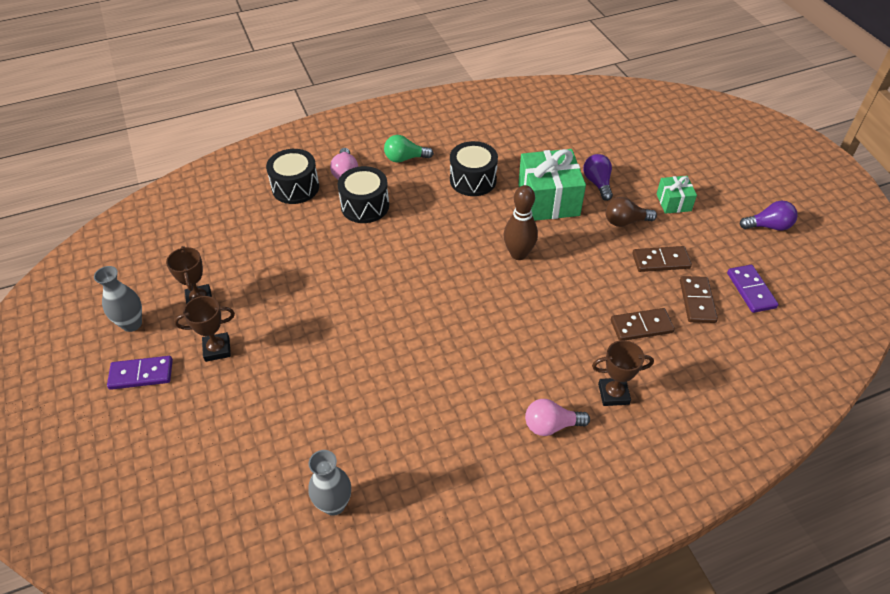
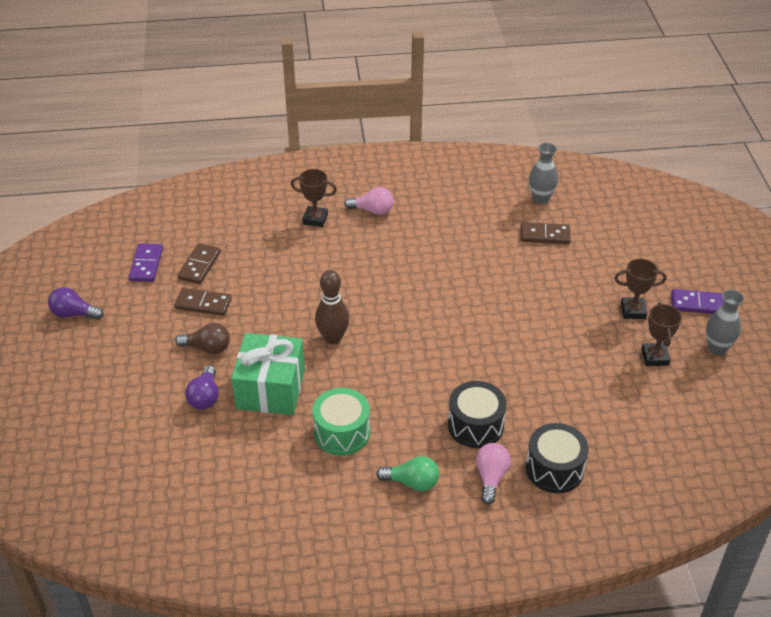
camera: 165 degrees left, 5 degrees down
(473, 180) = (342, 432): black drum -> green drum
(641, 326) = (261, 257): brown domino -> brown domino (545, 235)
(673, 202) = (143, 357): green gift -> none

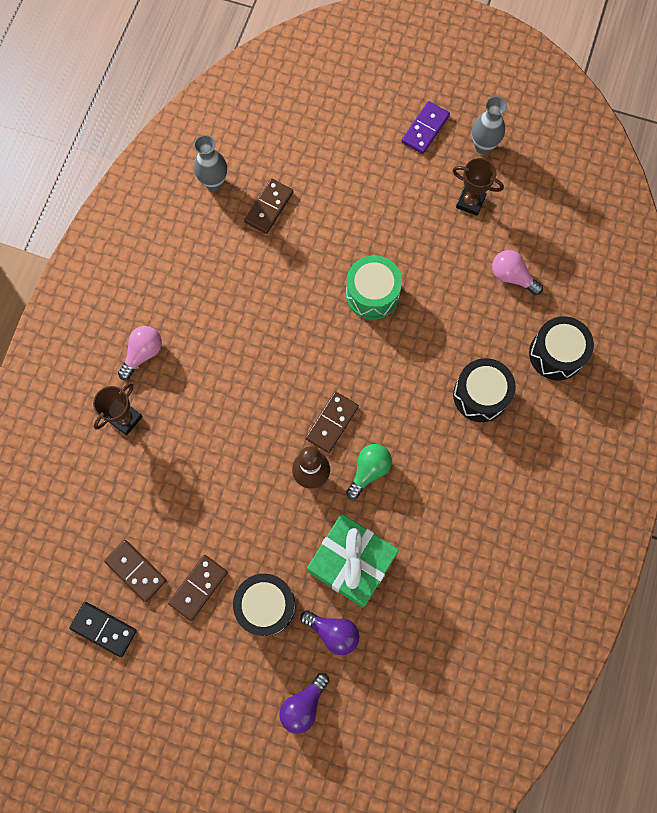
camera: 65 degrees left, 30 degrees up
(74, 314) = (144, 735): purple light bulb -> purple light bulb (303, 705)
(146, 264) = (104, 629): purple domino -> black domino
(207, 348) = (266, 606): brown light bulb -> black drum
(342, 432) = (436, 518): green drum -> green drum (372, 294)
(386, 335) = (332, 423): none -> brown domino
(412, 482) = (520, 481): green light bulb -> green light bulb (369, 471)
(491, 477) = (543, 411): pink light bulb -> pink light bulb (512, 277)
(633, 311) = (407, 187): brown trophy -> none

